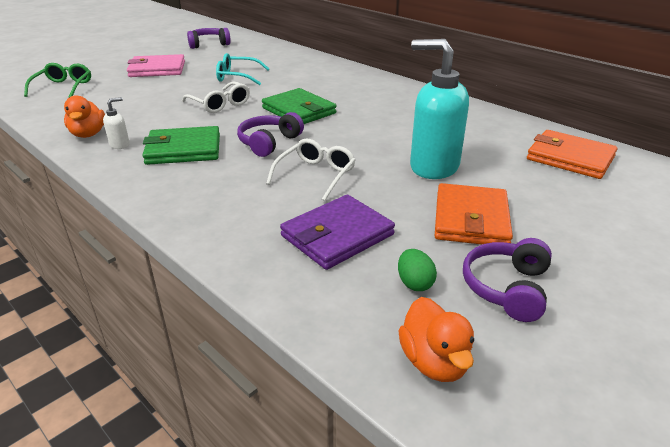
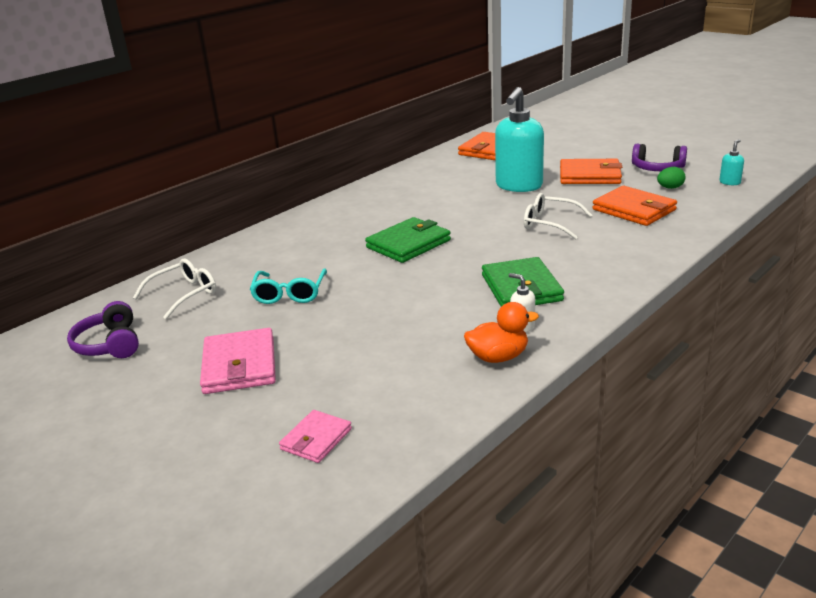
camera: 90 degrees left, 5 degrees down
(63, 87) = (316, 439): green glasses -> pink wallet
(220, 104) = (392, 289): white glasses -> white glasses (184, 294)
(269, 142) = (492, 249): purple headphones -> none
(337, 235) = (634, 210): purple wallet -> orange wallet
(434, 362) = (730, 182): orange duck -> turquoise soap dispenser

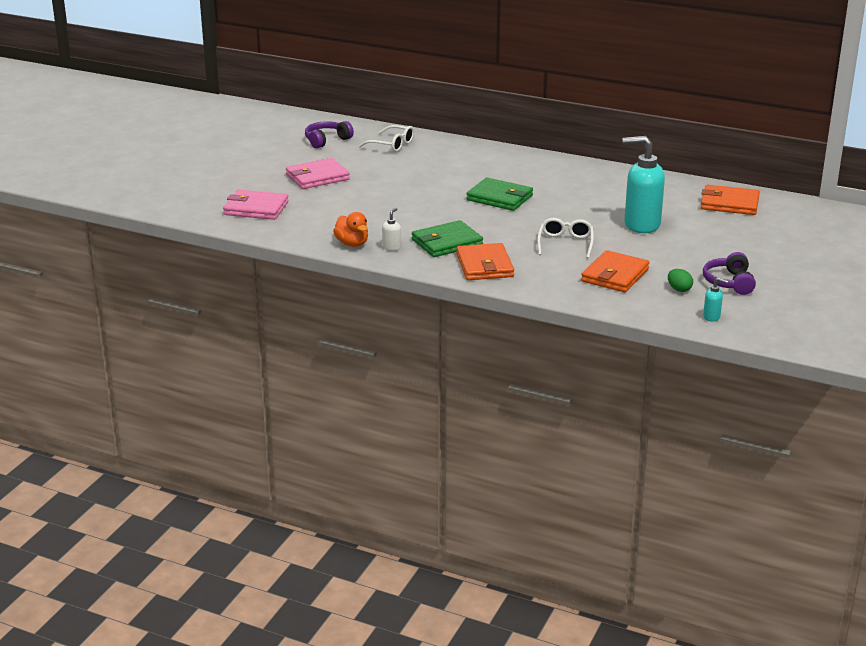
camera: 70 degrees right, 0 degrees up
(289, 294) = (406, 174): turquoise glasses -> none
(316, 439) = (256, 208): pink wallet -> pink wallet, size x1.68
(589, 175) = (688, 253): orange wallet -> orange wallet (484, 265)

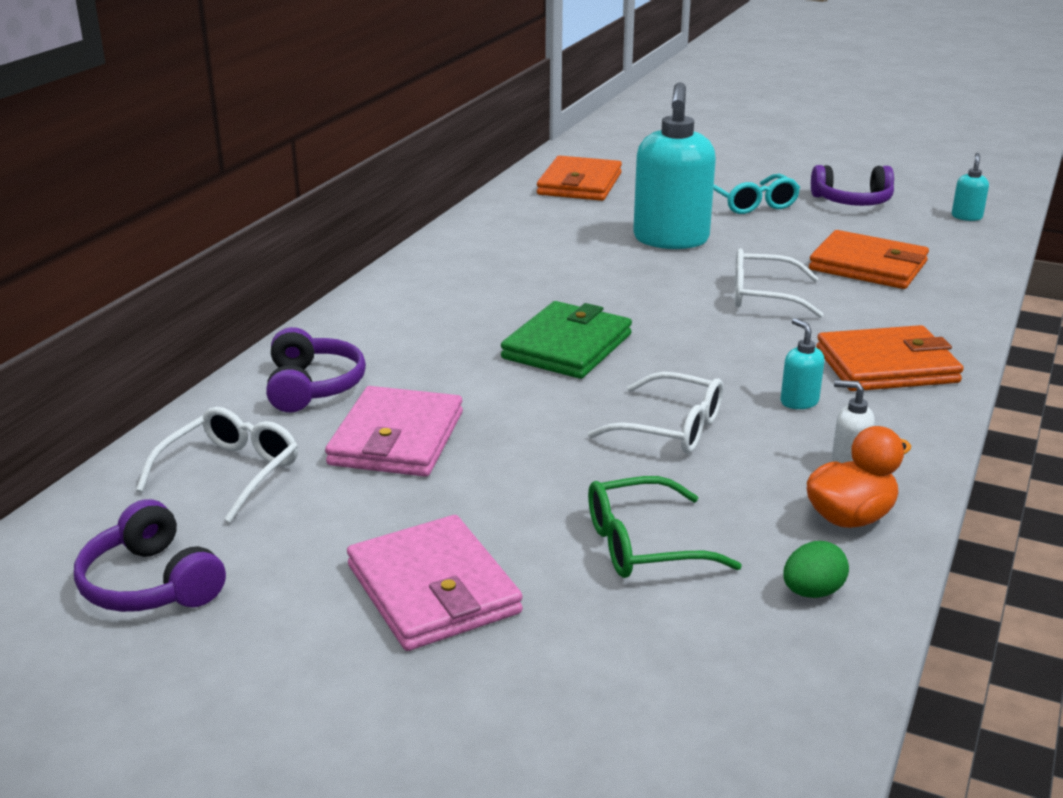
camera: 90 degrees left, 0 degrees up
(256, 208) = (667, 700): pink wallet -> pink wallet (396, 438)
(338, 208) = (643, 545): none -> green glasses
(423, 216) = (671, 428): none -> white glasses
(447, 242) = (799, 402): green wallet -> turquoise soap dispenser
(458, 153) = (312, 386): none -> purple headphones
(679, 289) = (892, 229): green egg -> green egg (812, 592)
(712, 251) = (751, 204): none -> turquoise glasses

